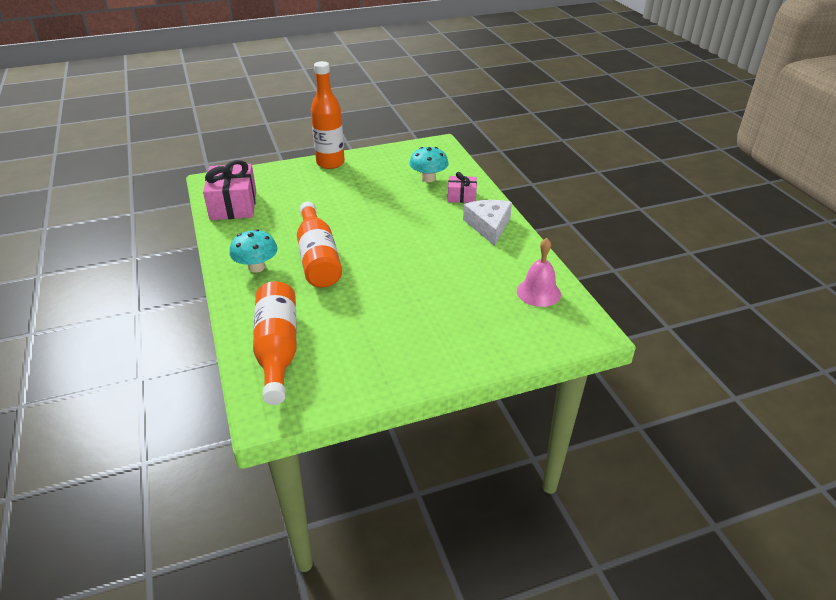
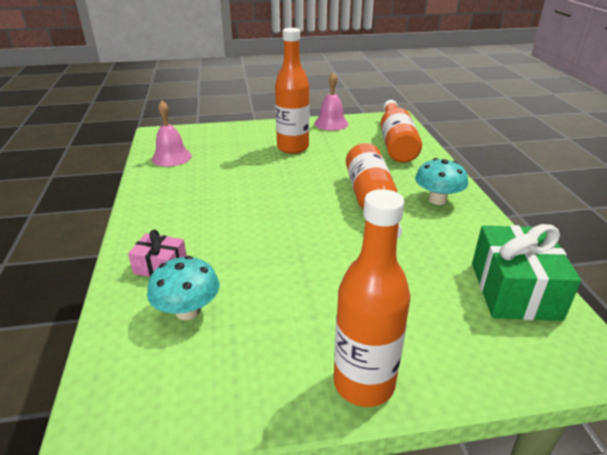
camera: 170 degrees left, 5 degrees down
(233, 205) = (514, 290): pink gift -> green gift
(367, 386) = (331, 123): none -> pink bell
(408, 324) = (292, 148): none -> orange bottle
(488, 226) = (161, 219): white cheese -> none

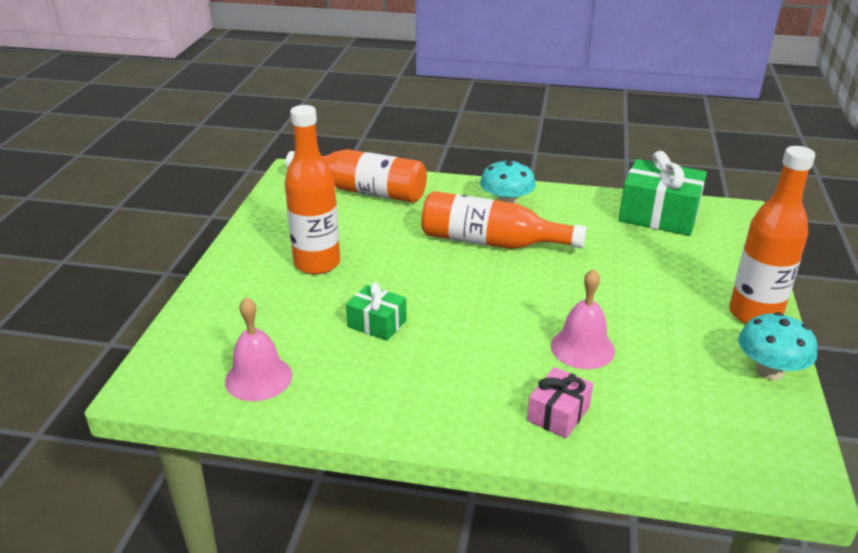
camera: 70 degrees left, 0 degrees up
(188, 311) = (646, 400): turquoise mushroom -> turquoise mushroom (769, 371)
(238, 179) = (377, 323): none -> green gift
(331, 123) = (266, 218): pink bell -> pink bell (582, 348)

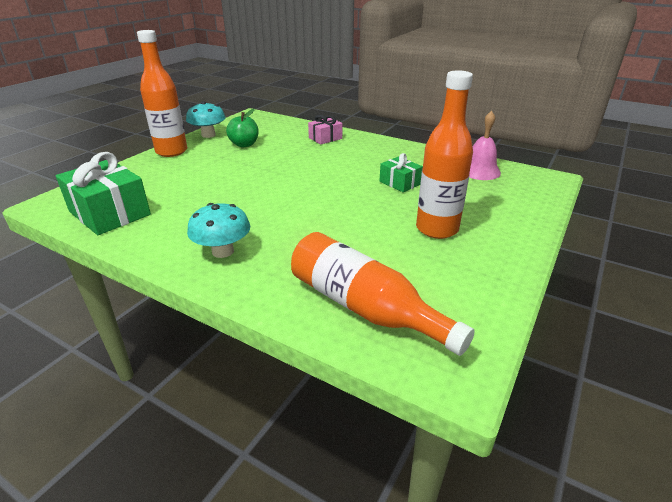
camera: 160 degrees left, 0 degrees up
(491, 242) = (275, 218): orange bottle -> none
(582, 348) = (285, 154): pink bell -> none
(674, 358) = (244, 144): none -> green apple

